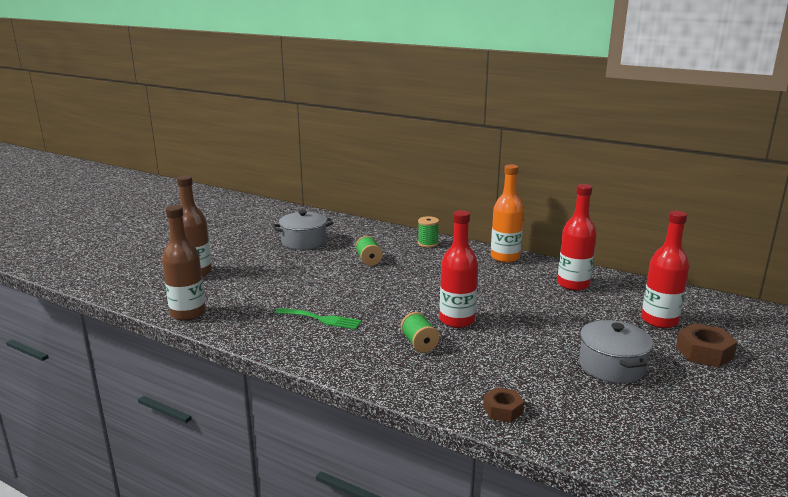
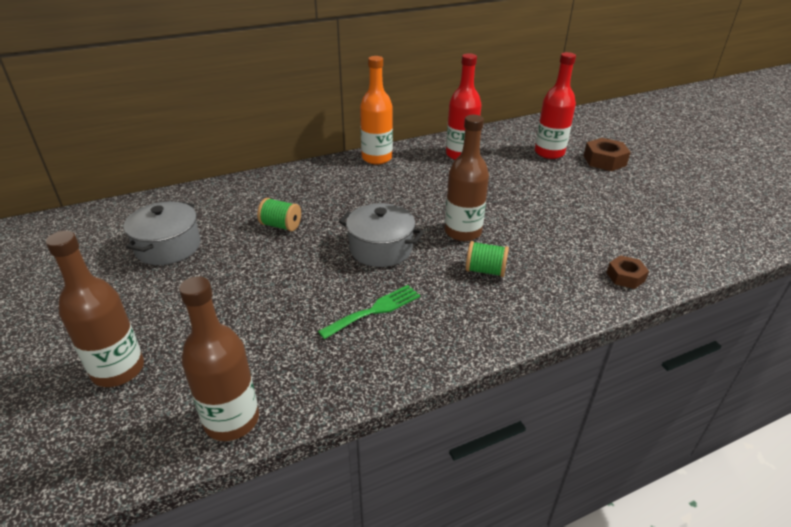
camera: 55 degrees left, 15 degrees up
(428, 243) = (294, 179): green spool -> none
(457, 320) = (463, 232): red bottle -> brown bottle
(612, 366) = (596, 200): grey pot -> grey pot (381, 248)

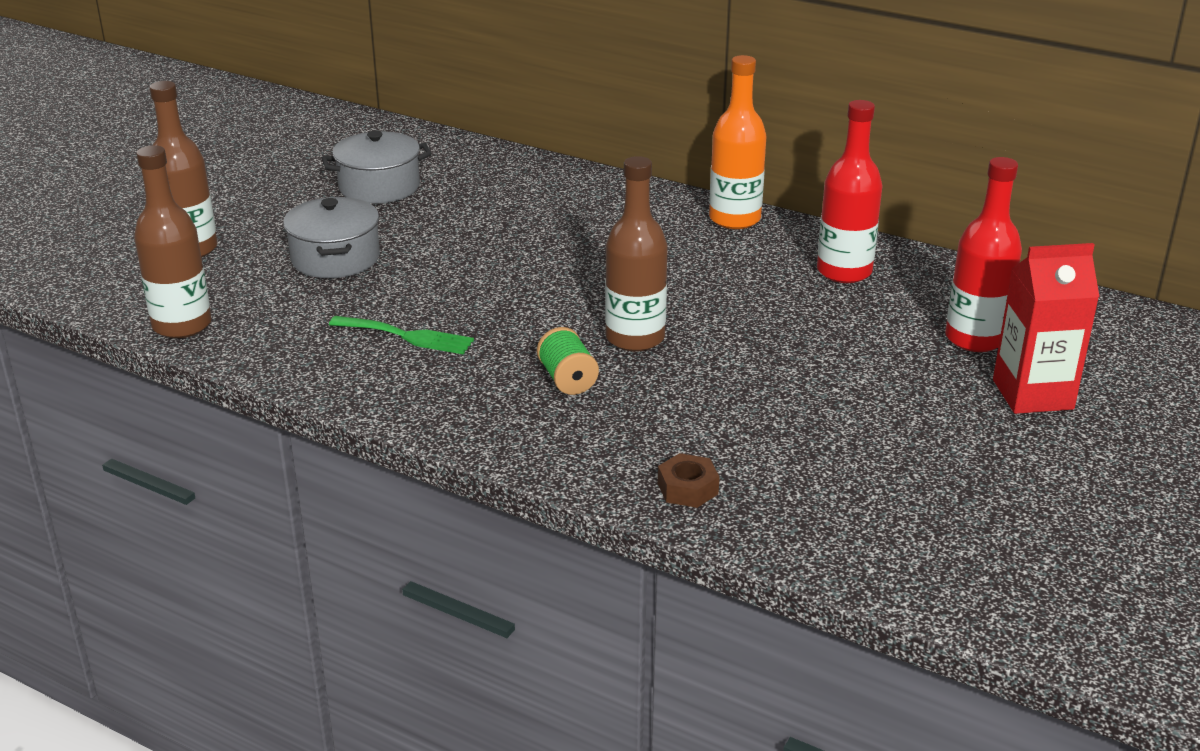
camera: 55 degrees right, 5 degrees down
(281, 225) = (493, 225): green spool -> none
(381, 248) = (526, 298): grey pot -> grey pot (335, 258)
(604, 160) = (1032, 394): brown nut -> red carton

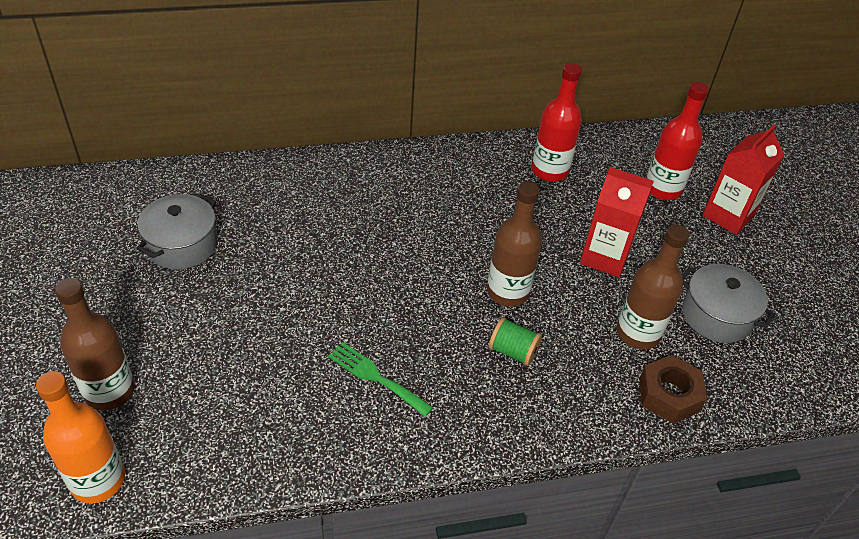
camera: 45 degrees left, 15 degrees up
(182, 325) = (203, 472): brown bottle -> brown bottle (637, 333)
(335, 258) = (237, 334): grey pot -> grey pot (716, 315)
(407, 336) = (375, 377): green fork -> green fork turned 120 degrees counterclockwise
(687, 488) = (669, 395): brown nut -> brown nut, size x1.54
(734, 219) = (445, 157): orange bottle -> orange bottle (98, 480)
(795, 360) = (604, 257): none -> red carton

